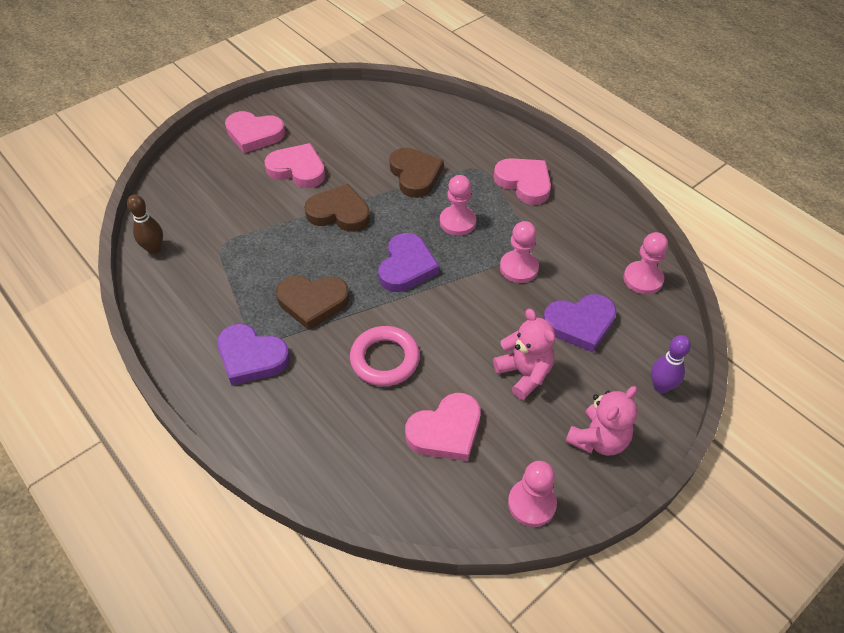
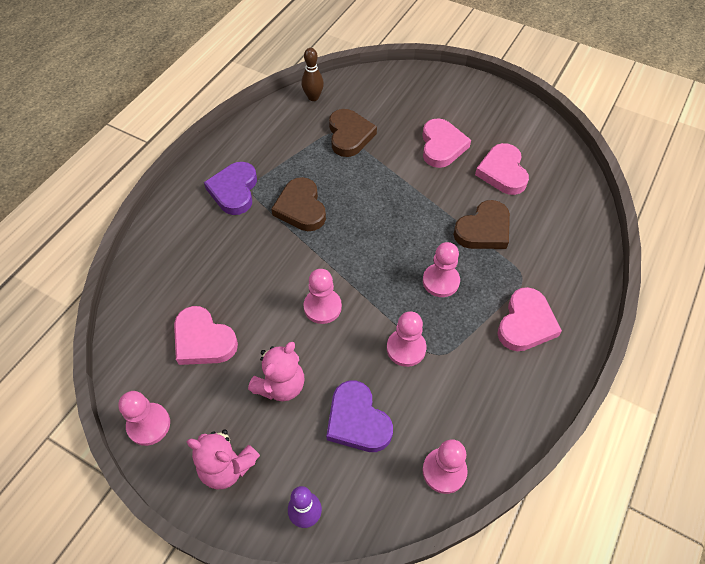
camera: 70 degrees right, 5 degrees up
(254, 134) = (467, 104): pink heart -> pink heart (502, 172)
(339, 213) = (406, 191): brown heart -> brown heart (349, 135)
(385, 359) = (261, 275): pink ring -> none
(406, 266) = (367, 259): purple heart -> none
(448, 317) = (322, 307): none -> pink pawn

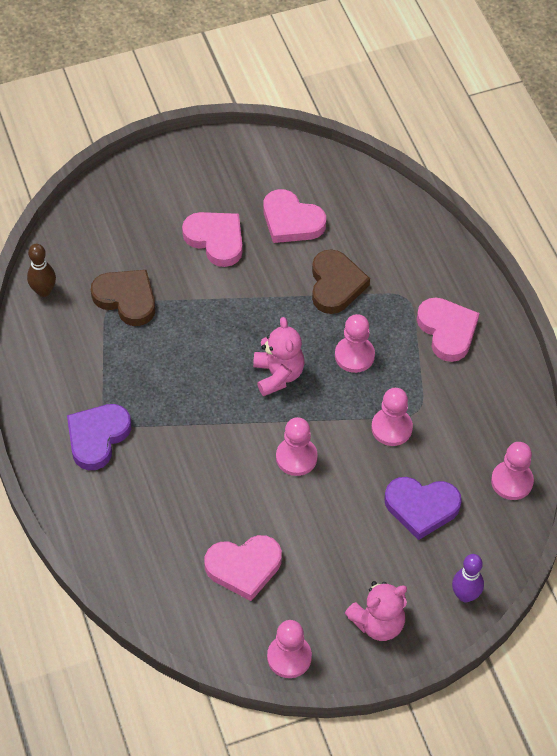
camera: 50 degrees left, 0 degrees up
(234, 191) = (97, 437): purple heart -> purple heart turned 75 degrees clockwise
(281, 385) = (342, 538): pink teddy bear -> pink teddy bear (278, 375)
(301, 208) = (174, 399): brown heart -> none

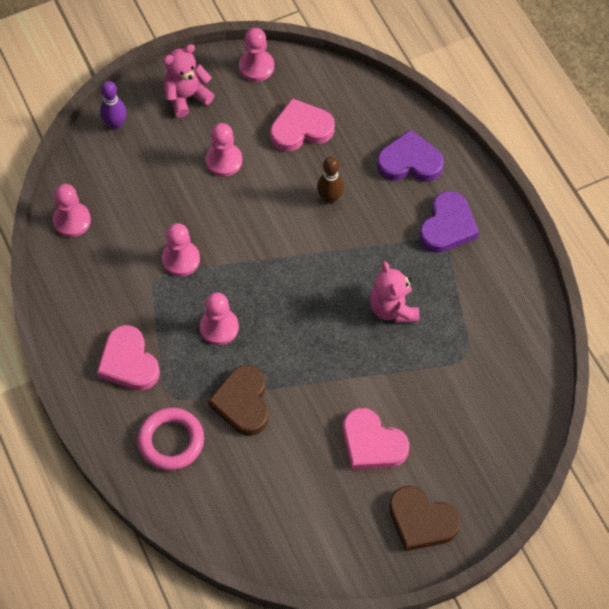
camera: 175 degrees right, 5 degrees up
(44, 291) = (535, 367): brown bowling pin -> brown bowling pin (330, 198)
(126, 299) = (450, 366): brown heart -> brown heart (421, 521)
(278, 375) = (290, 301): pink teddy bear -> pink teddy bear (393, 308)
(291, 221) = (295, 475): pink heart -> none
(296, 457) = (266, 224): pink pawn -> pink pawn (224, 161)
(406, 258) = (171, 441): none -> pink ring
(421, 507) = (152, 191): purple heart -> purple heart (409, 162)

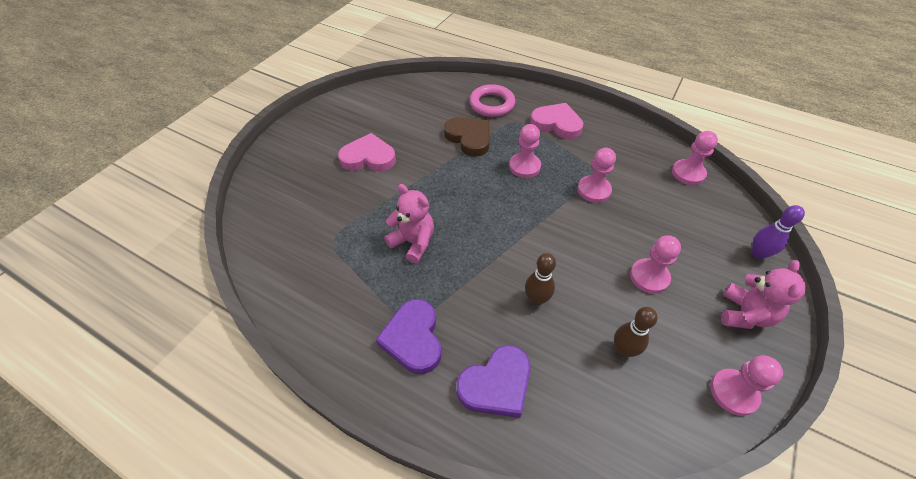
camera: 145 degrees right, 10 degrees down
(301, 129) = (623, 350): pink heart -> brown bowling pin
(421, 521) = (310, 137): brown heart -> none

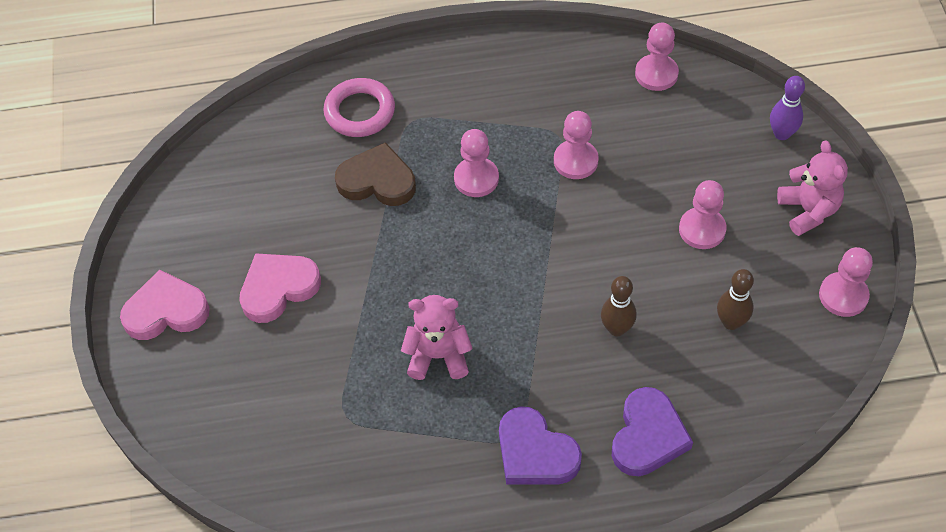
camera: 35 degrees left, 5 degrees up
(556, 124) = (464, 93): pink heart -> pink heart (166, 311)

